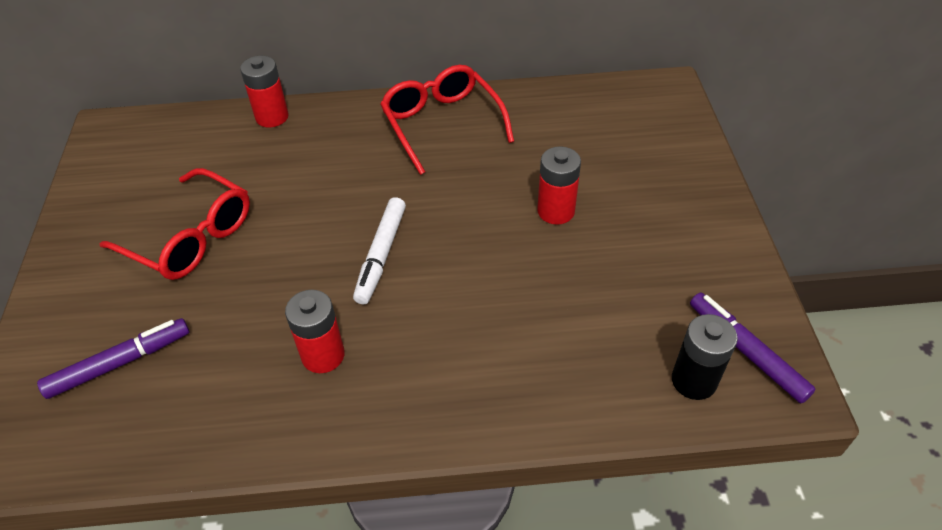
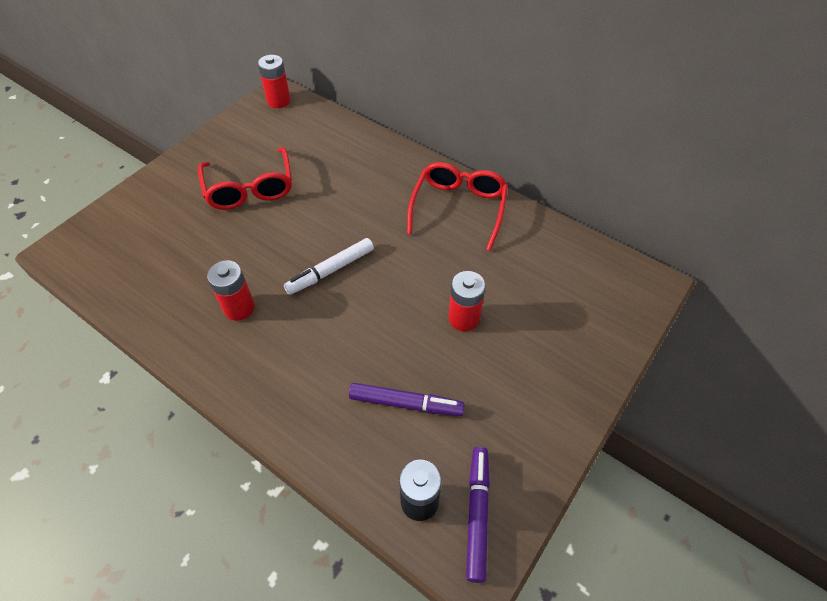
camera: 40 degrees right, 5 degrees up
(120, 363) = (151, 237): purple marker -> purple marker (406, 403)
(272, 117) = (365, 139): red battery -> red battery (279, 101)

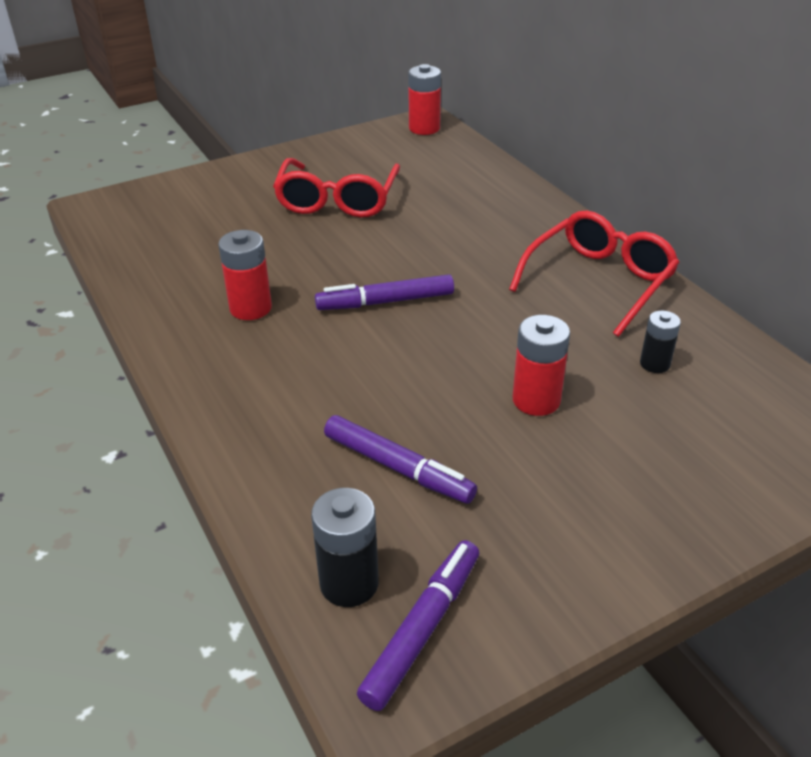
camera: 25 degrees right, 15 degrees down
(331, 270) = (385, 302): white marker -> purple marker
(519, 264) = (655, 364): none -> black battery

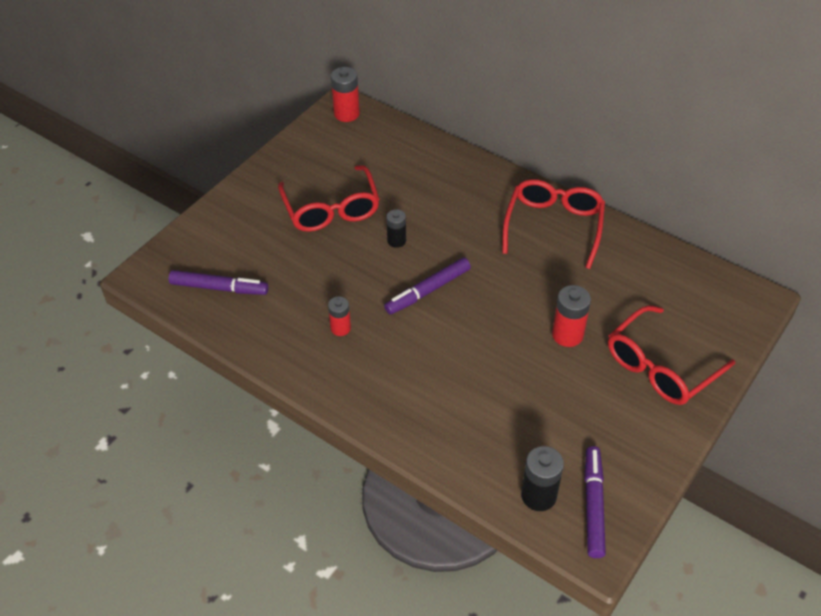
camera: 25 degrees left, 10 degrees up
(250, 308) = (340, 328): red battery -> red battery, size x0.65
(398, 467) = (517, 413): purple marker -> purple marker (219, 288)
(653, 481) = (660, 366): none -> red glasses
(655, 364) = (620, 282): black battery -> black battery (396, 241)

